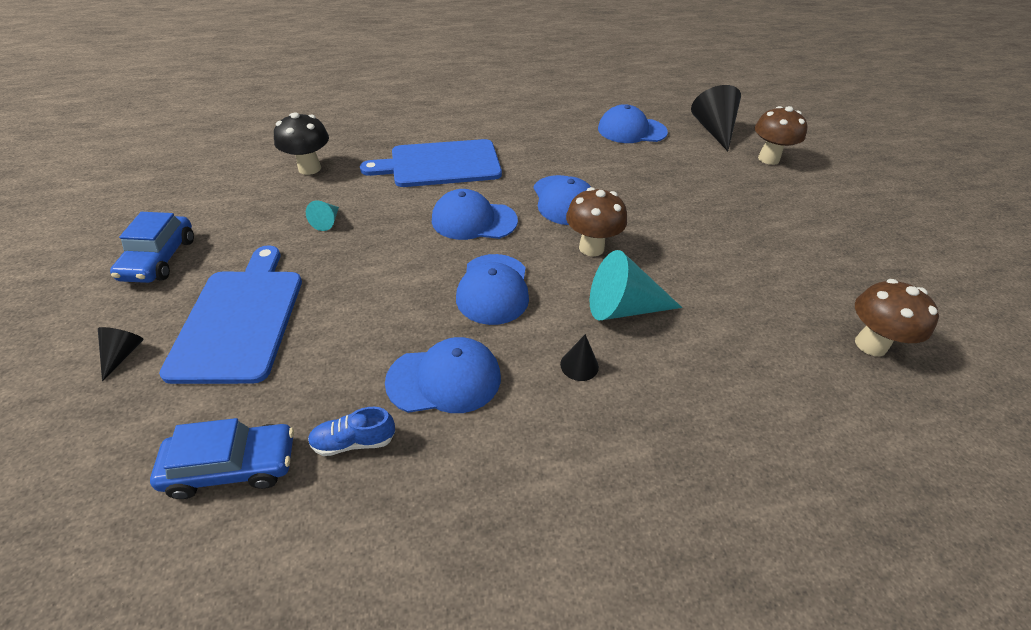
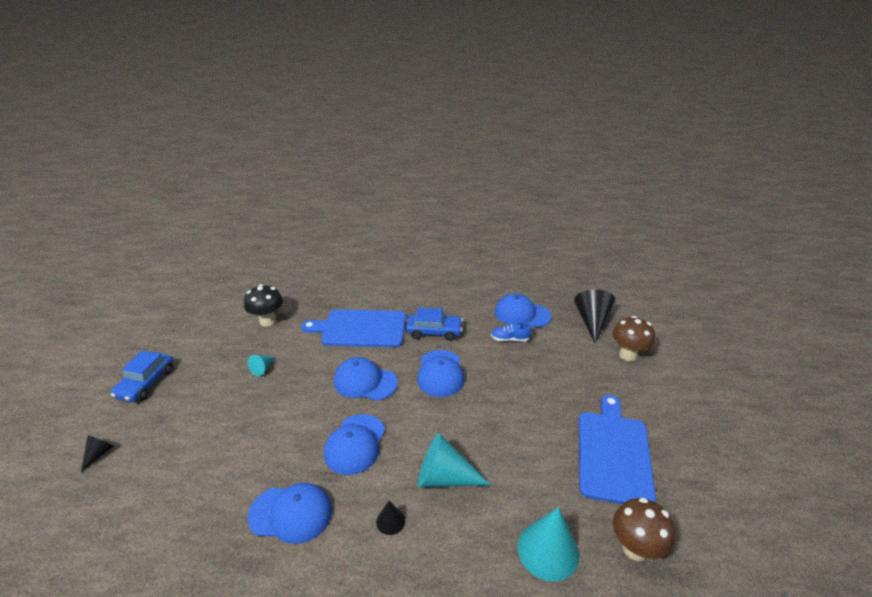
camera: 15 degrees right, 10 degrees down
(232, 466) = (133, 553): blue car -> blue car (434, 332)
(240, 319) = (178, 439): blue cutting board -> blue cutting board (613, 453)
(354, 441) = (213, 550): blue shoe -> blue shoe (510, 339)
(591, 248) = (443, 419): brown mushroom -> none
(779, 363) = (548, 550): none -> turquoise cone

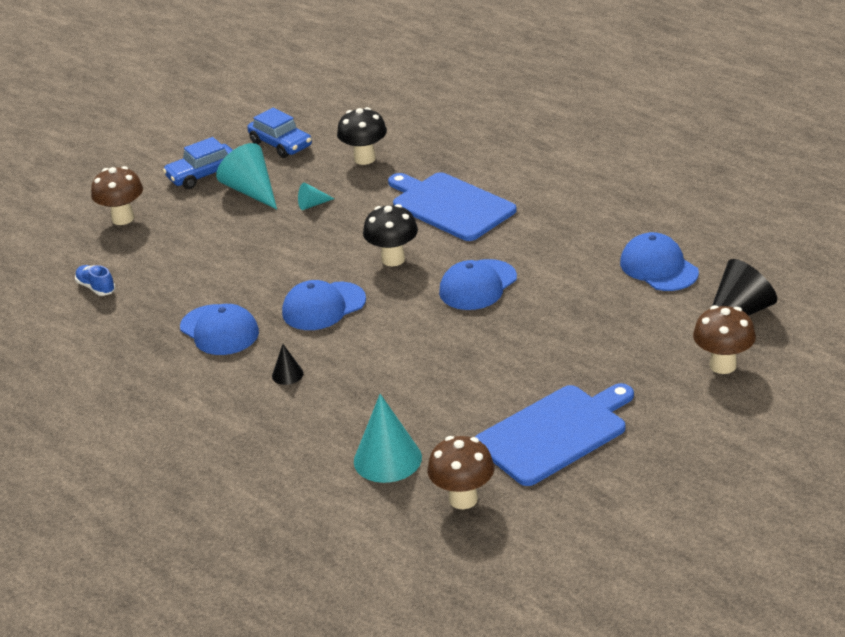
camera: 45 degrees right, 0 degrees up
(99, 454) = (123, 218): black cone -> brown mushroom
(365, 382) = (393, 259): blue cap -> black mushroom
(434, 332) = (526, 242): blue car -> blue car (281, 144)
(444, 477) = (369, 369): turquoise cone -> turquoise cone (251, 191)
(510, 339) = (603, 287): blue shoe -> blue shoe (96, 288)

